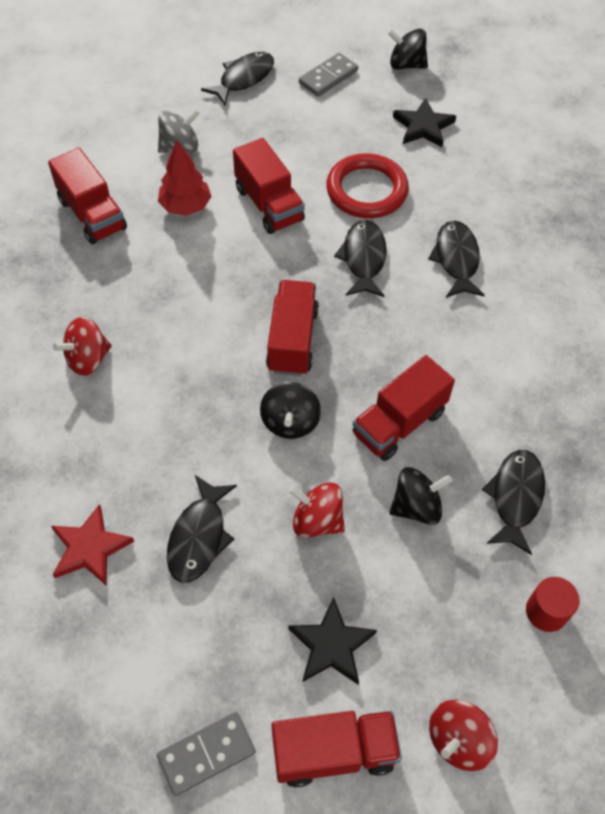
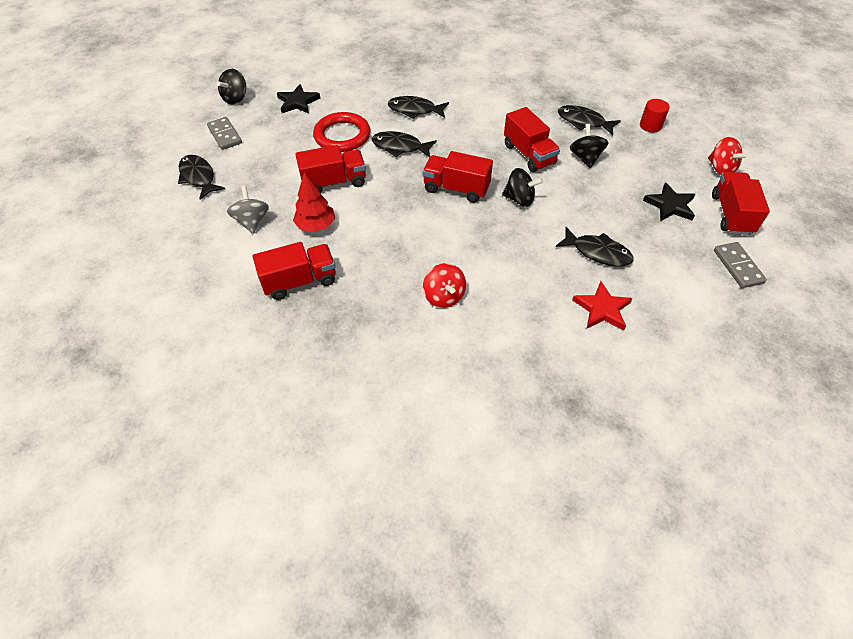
camera: 75 degrees left, 5 degrees down
(317, 520) = (591, 198): red spinning top -> none

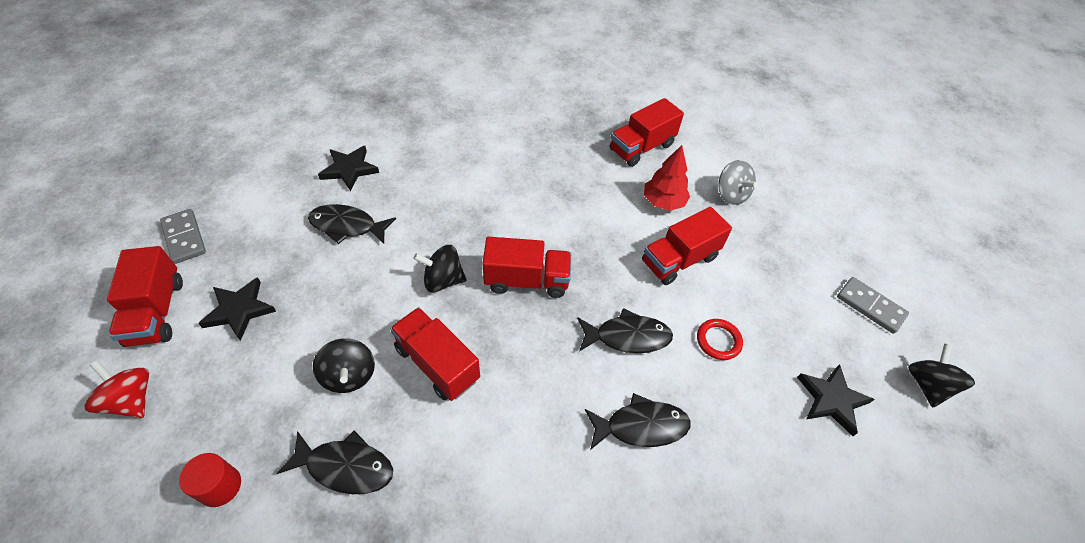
camera: 160 degrees right, 0 degrees up
(198, 177) = (836, 236): black fish -> none
(342, 136) = (718, 341): red ring -> red ring, size x0.54
(444, 296) = (503, 156): red spinning top -> none
(602, 309) = (349, 169): red star -> black star

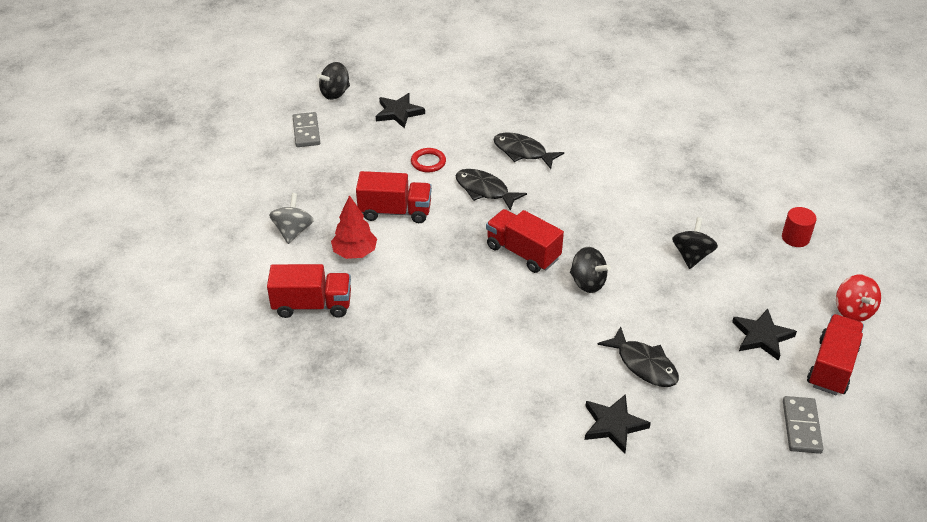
camera: 140 degrees left, 10 degrees down
(345, 467) = (714, 213): black fish -> none
(437, 363) = (626, 235): red truck -> none

